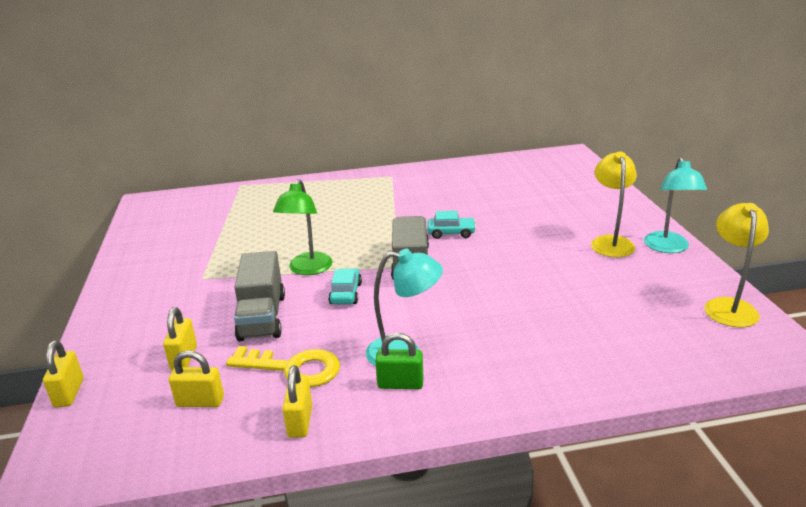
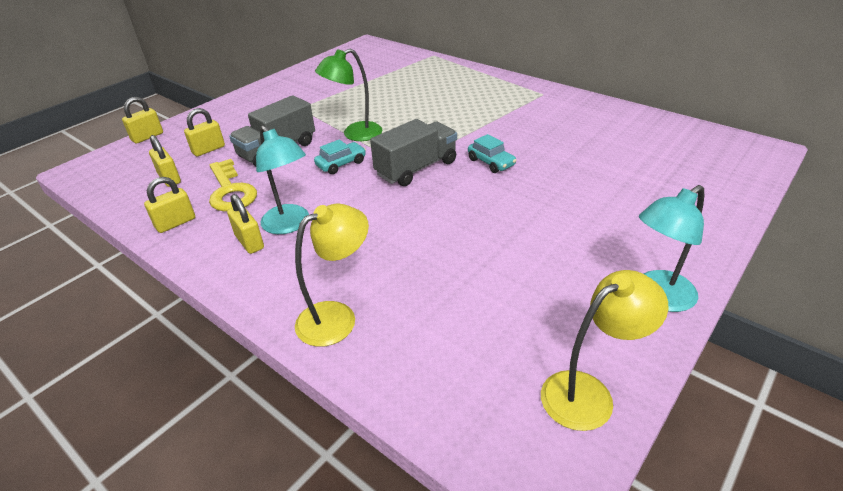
camera: 50 degrees right, 10 degrees up
(400, 384) = (249, 242): green padlock -> yellow padlock
(610, 242) = (608, 252): yellow lamp -> yellow lamp (337, 317)

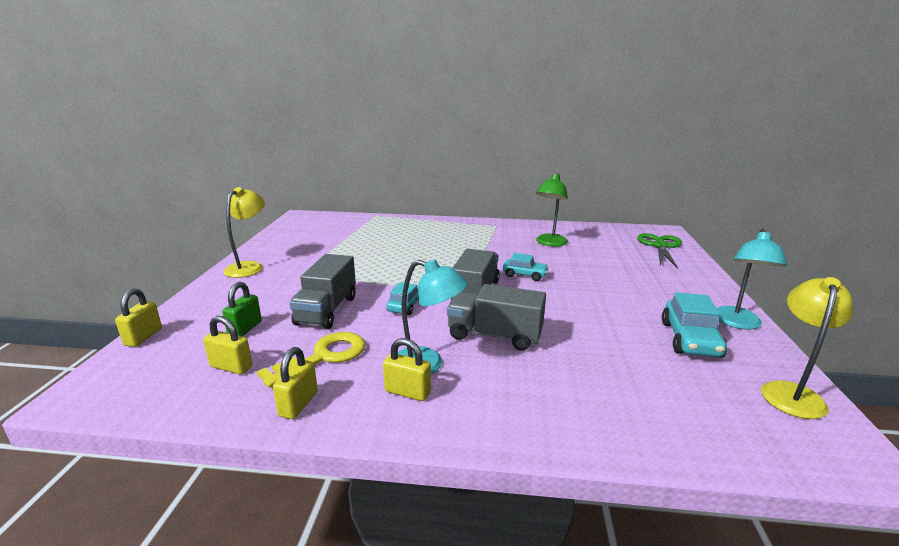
camera: 35 degrees left, 15 degrees down
(208, 149) = (245, 329): yellow padlock -> green padlock
(230, 191) = (324, 357): yellow key -> yellow key turned 75 degrees counterclockwise
(337, 317) = (573, 419): yellow lamp -> yellow lamp (249, 267)
(355, 134) = (387, 281): green lamp -> green lamp (549, 243)
(375, 218) = (494, 335): none -> grey truck
(564, 293) = (690, 339): none -> turquoise car
(719, 169) = (660, 246): none -> green scissors

